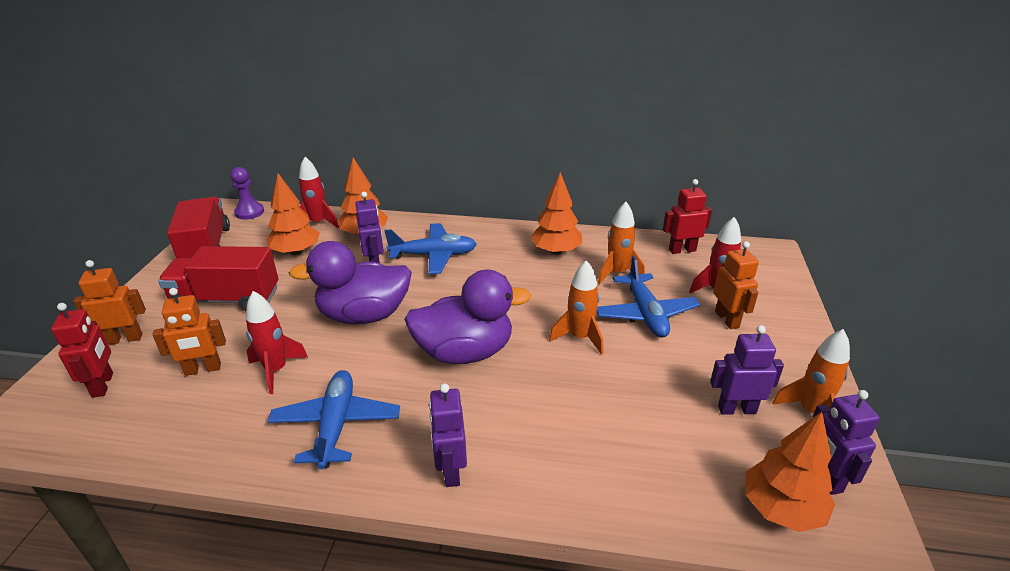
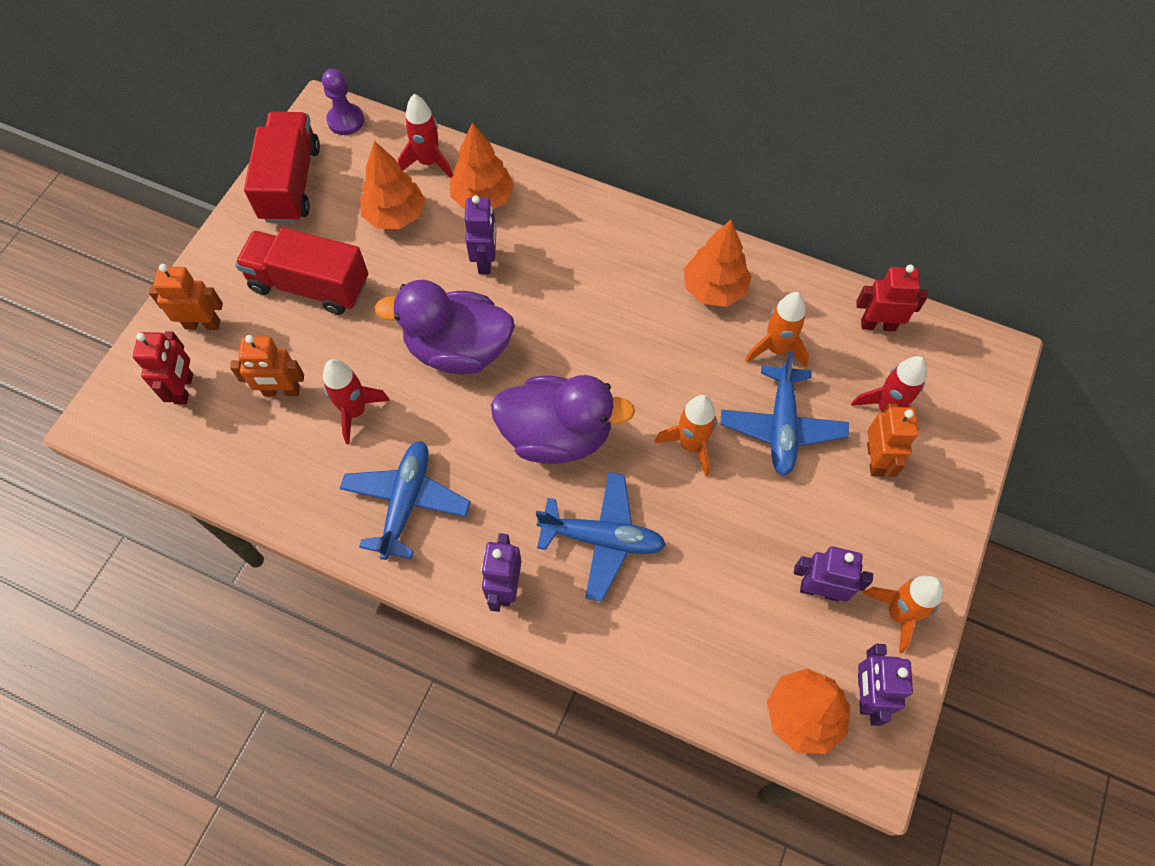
camera: 15 degrees right, 30 degrees up
(433, 255) = (559, 261): blue plane -> blue plane (602, 539)

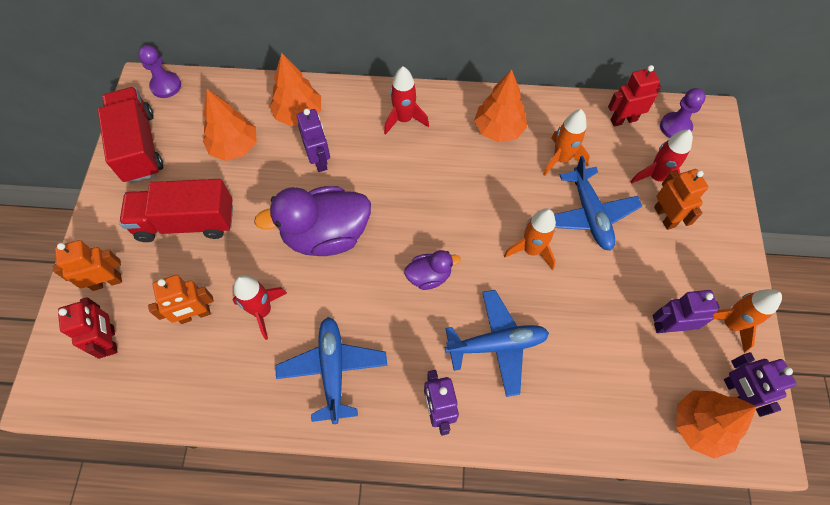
camera: 20 degrees left, 0 degrees up
(428, 162) = (245, 99): red rocket -> red rocket (404, 119)
(557, 435) = (429, 276): purple duck -> purple duck, size x0.50
(942, 354) = (675, 127): none -> purple pawn

